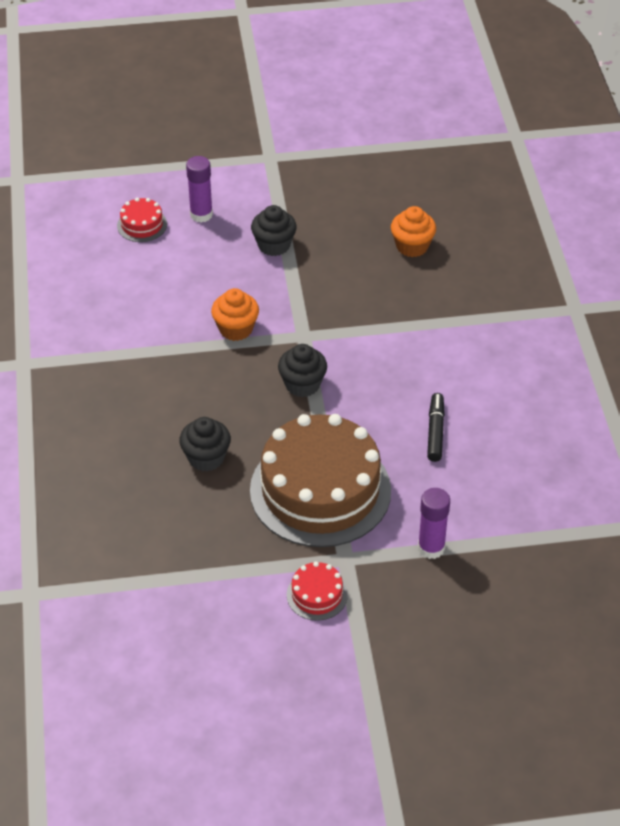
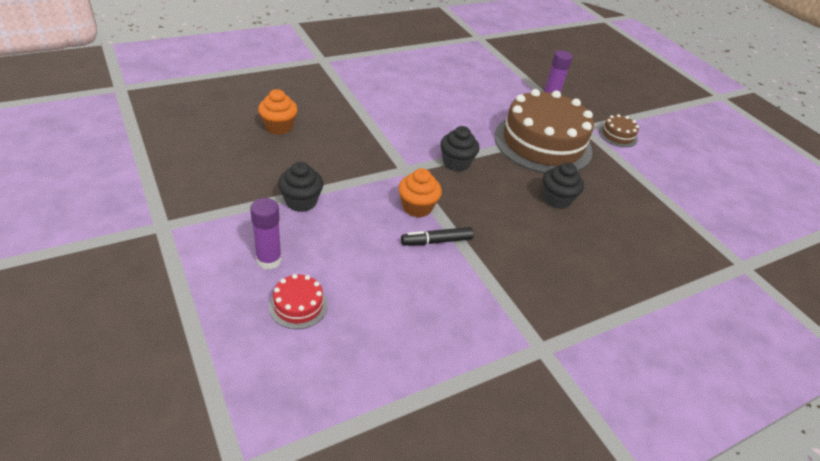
camera: 115 degrees left, 5 degrees down
(317, 595) = (618, 135): red cake -> brown cake
(435, 432) = (462, 104): black marker -> black marker (437, 241)

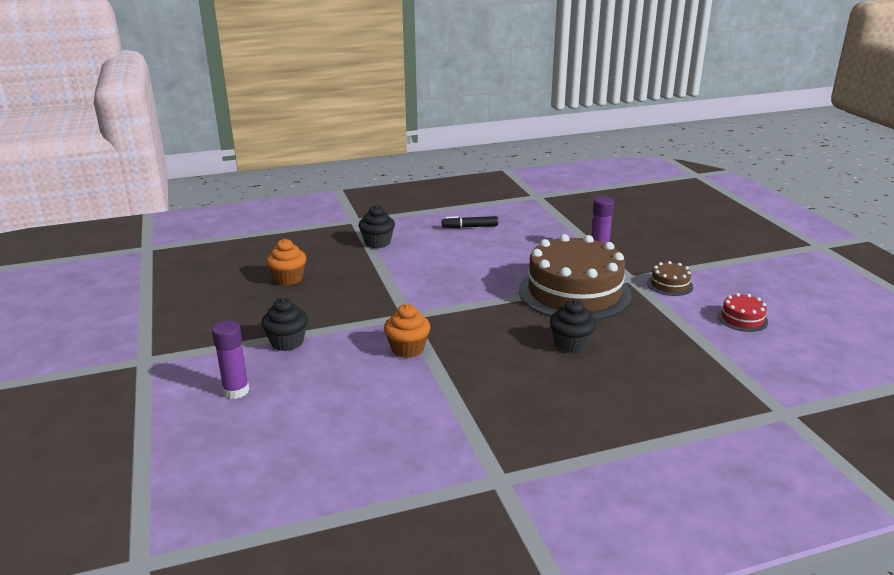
camera: 15 degrees right, 15 degrees down
(298, 305) = (251, 430): red cake -> red cake (742, 319)
(437, 241) = (418, 379): black marker -> black marker (470, 227)
(456, 163) = (466, 310): black cupcake -> black cupcake (377, 243)

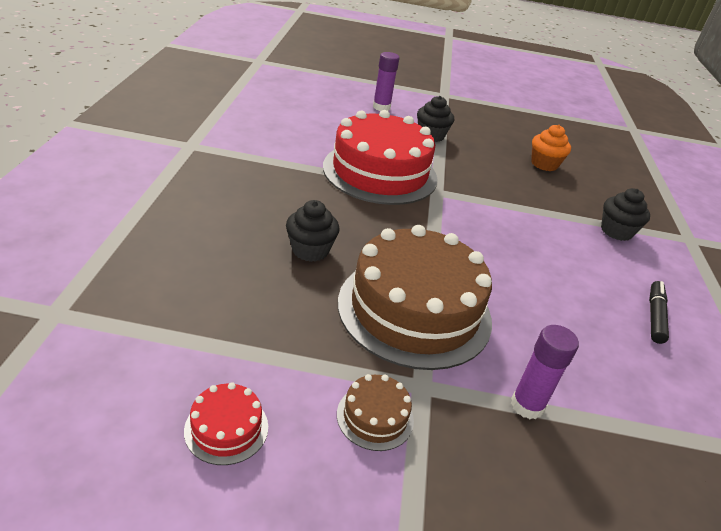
camera: 110 degrees right, 10 degrees up
(407, 349) = (380, 172): orange cupcake -> red cake

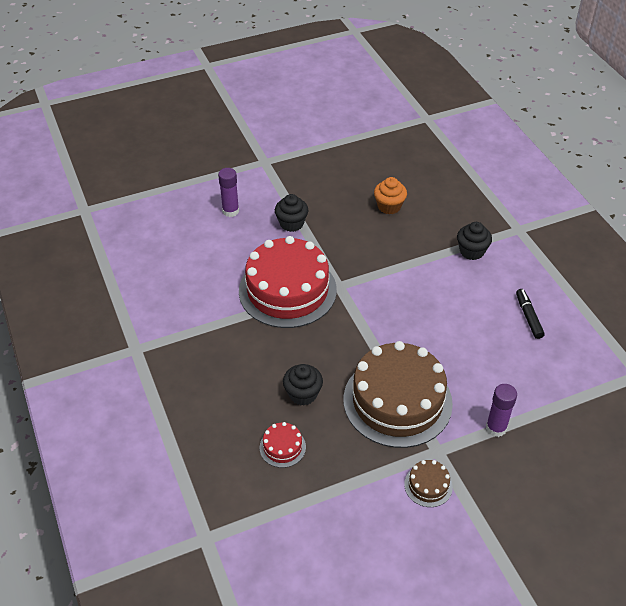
camera: 25 degrees left, 10 degrees up
(226, 428) = (363, 540): red cake -> red cake (282, 447)

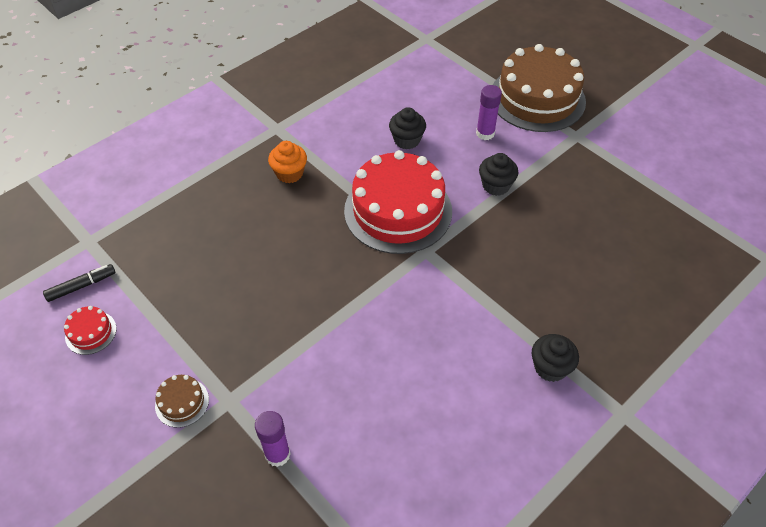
camera: 70 degrees right, 5 degrees up
(282, 447) = (198, 266): red cake -> red cake (91, 332)
(303, 394) = (266, 263): black cupcake -> black cupcake (407, 140)
(389, 206) = (577, 263): orange cupcake -> orange cupcake (289, 173)
(397, 401) = (284, 346): brown cake -> brown cake (537, 98)
(528, 317) = (468, 457): black marker -> black marker (81, 286)

